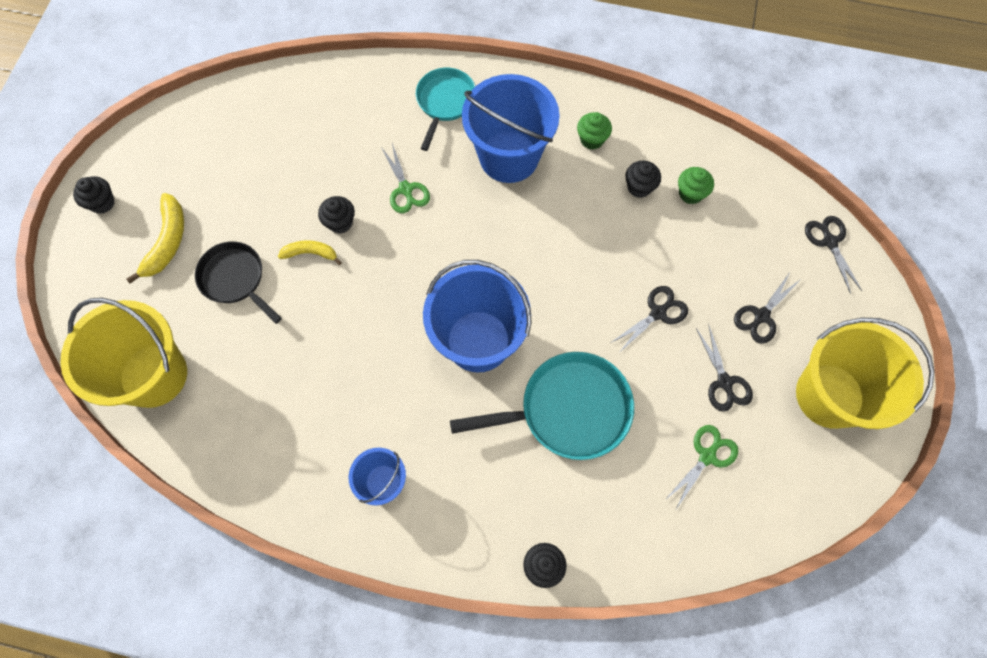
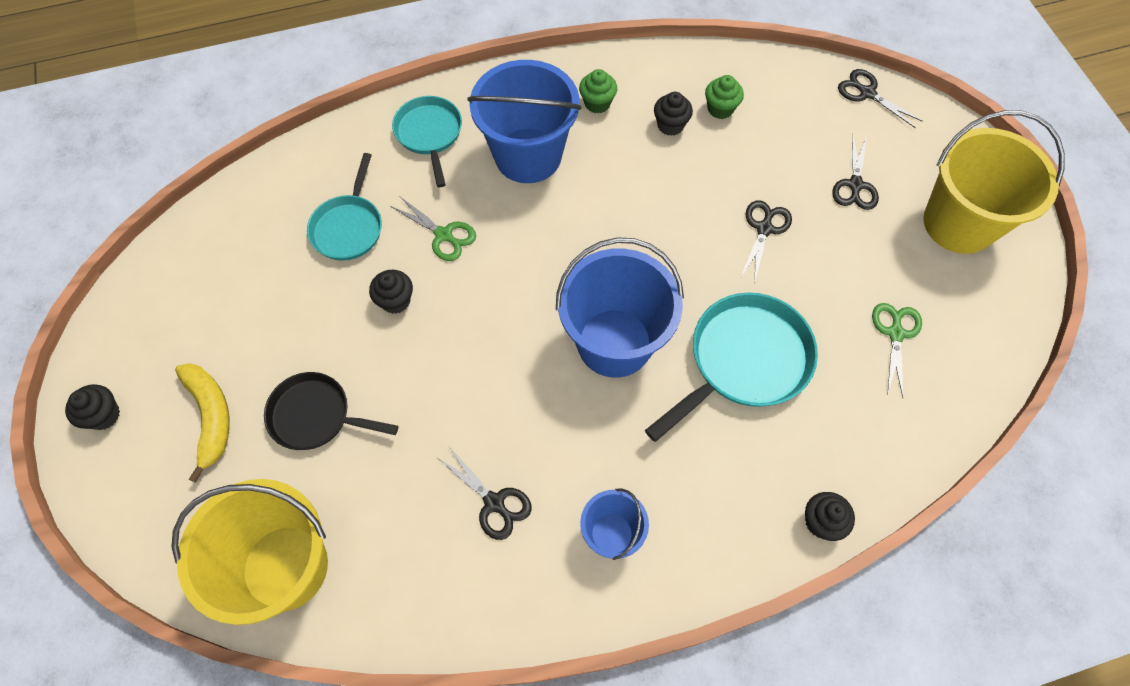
camera: 30 degrees left, 5 degrees down
(310, 253) = (383, 347): yellow banana -> none
(341, 148) = (349, 227): none -> turquoise pan
(724, 382) = (864, 259): black scissors -> black scissors (494, 503)

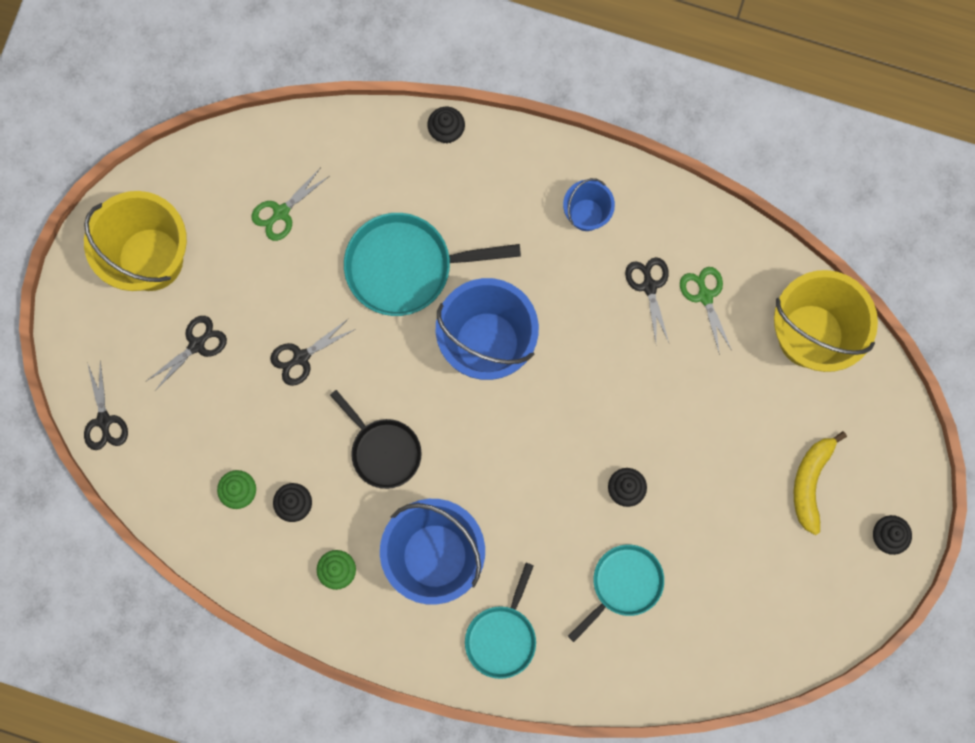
camera: 145 degrees left, 15 degrees up
(316, 416) = (735, 432): black pan -> black pan (383, 450)
(443, 235) = (553, 524): green scissors -> green scissors (705, 296)

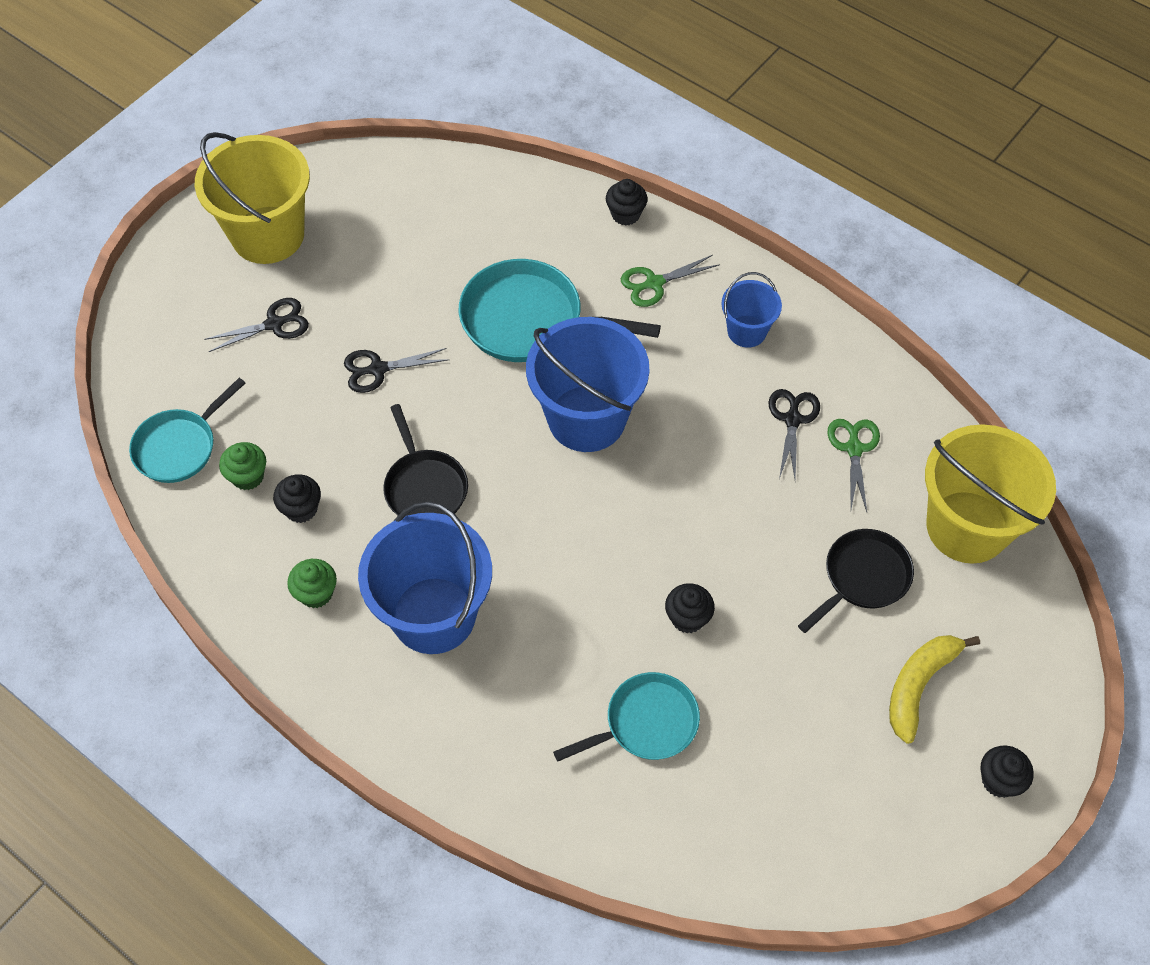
camera: 20 degrees right, 20 degrees down
(104, 420) = (141, 363): black scissors -> none
(281, 212) = (421, 234): green scissors -> green scissors (654, 283)
(502, 636) = (475, 731): turquoise pan -> turquoise pan (179, 446)
(744, 408) = (862, 578): none -> black pan

